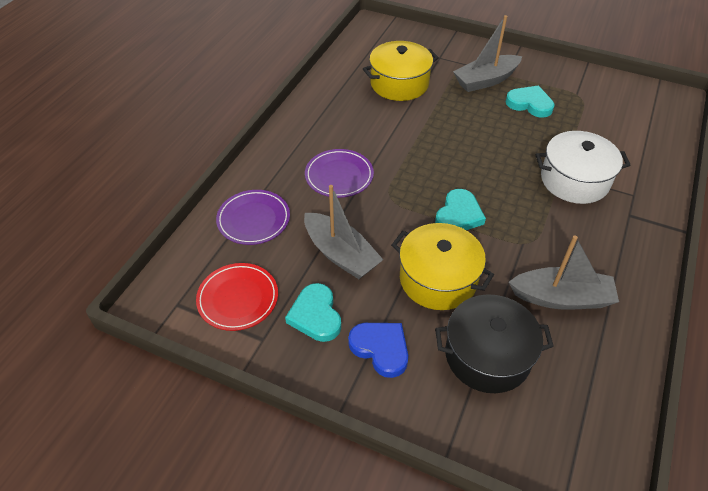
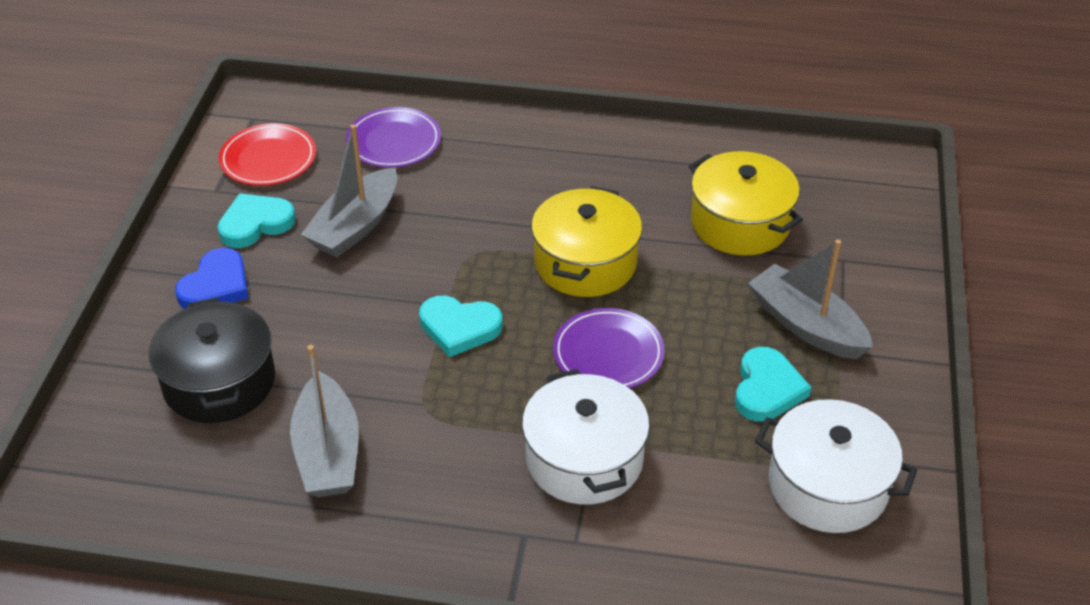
camera: 75 degrees right, 5 degrees down
(339, 176) = (498, 198): purple plate -> purple plate (608, 354)
(438, 279) = (334, 321): yellow pot -> yellow pot (585, 262)
(596, 100) = (827, 486): none -> white pot

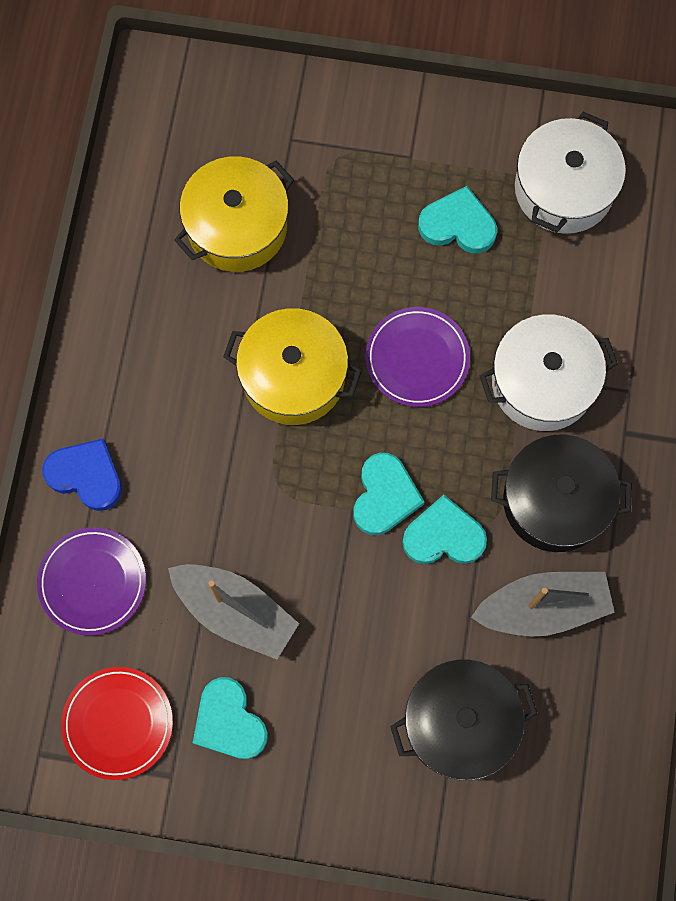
camera: 90 degrees left, 30 degrees up
(216, 285) = (325, 749): blue heart -> blue heart (86, 475)
(414, 372) = (443, 536): none -> turquoise heart
(445, 466) = (555, 501): none -> black pot
(806, 325) = (379, 182): grey boat -> none

